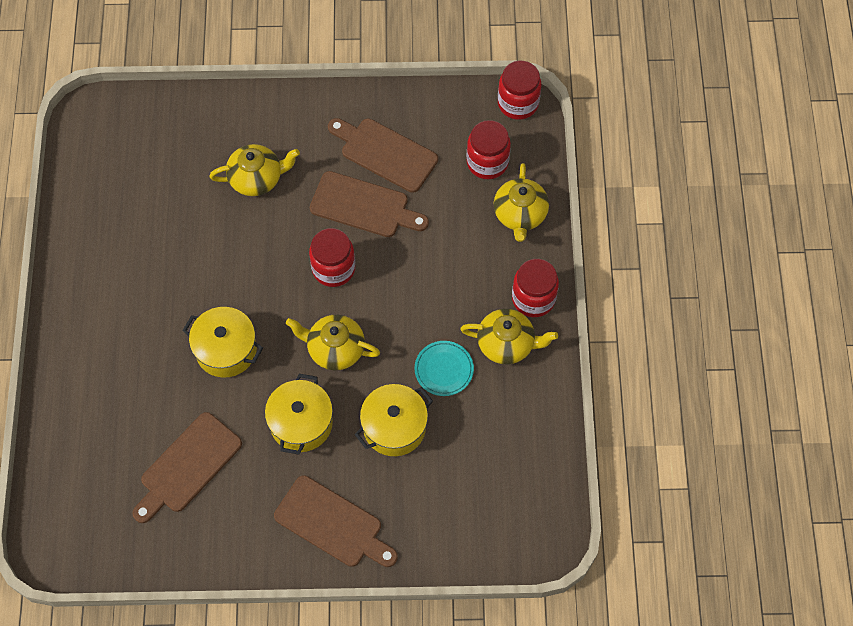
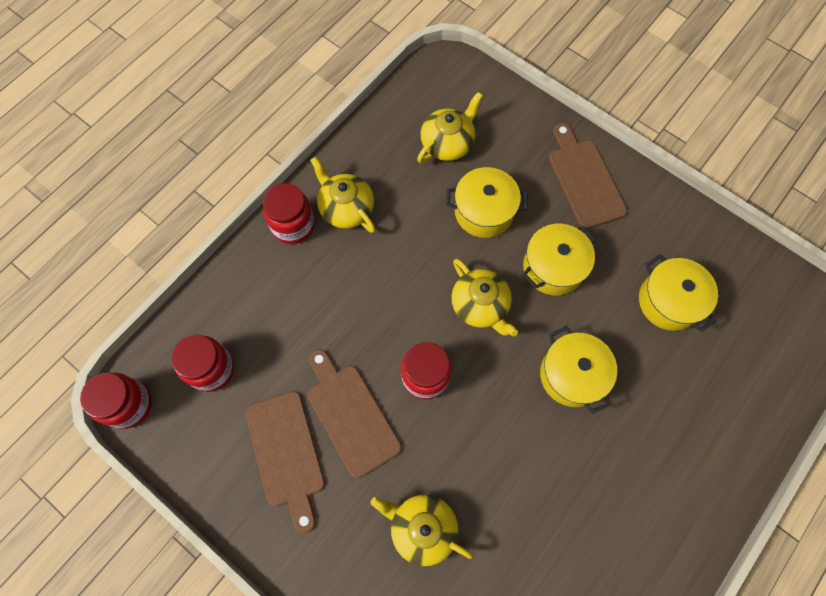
camera: 140 degrees left, 5 degrees up
(187, 466) = (669, 301): brown cutting board -> yellow pot
(444, 369) = (410, 225): turquoise plate -> none
(520, 214) = (234, 300): yellow teapot -> yellow teapot (448, 143)

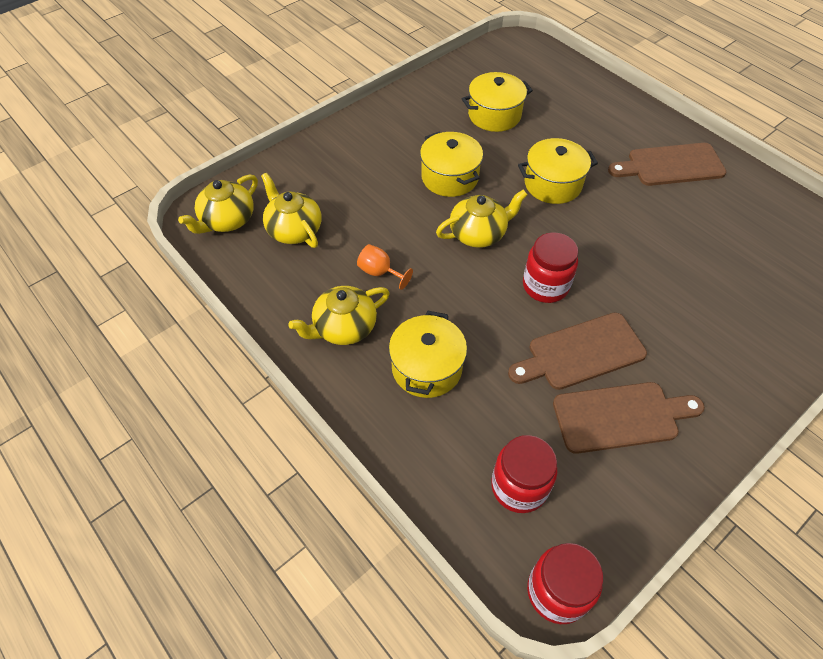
camera: 80 degrees left, 15 degrees down
(293, 225) = (352, 381): red jar -> none
(412, 225) = (380, 272): none -> orange goblet
(422, 528) = (691, 310): yellow teapot -> yellow teapot (227, 220)
(484, 211) = (380, 215): yellow pot -> yellow pot (427, 368)
(584, 179) = (367, 141): brown cutting board -> brown cutting board (671, 165)

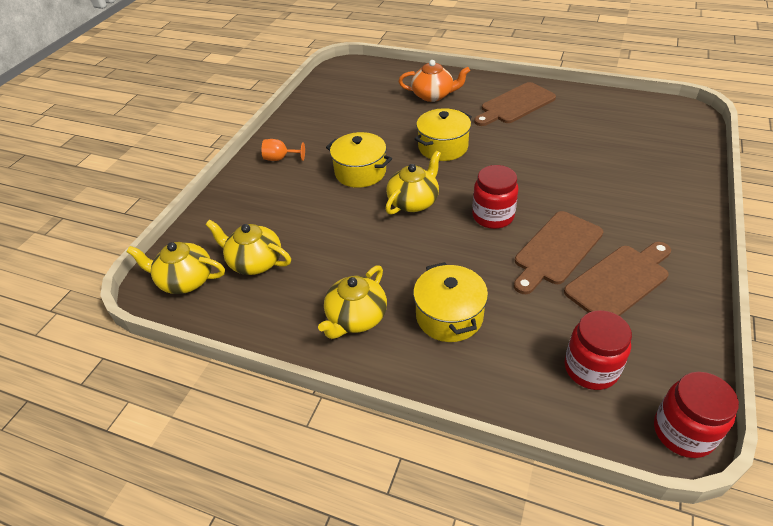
camera: 25 degrees left, 10 degrees down
(227, 220) = (185, 280): yellow teapot -> yellow teapot turned 90 degrees clockwise
(380, 272) = (355, 262): orange goblet -> orange goblet (280, 158)
(494, 115) = (362, 118): yellow pot -> none
(588, 117) = (433, 95): none -> orange teapot

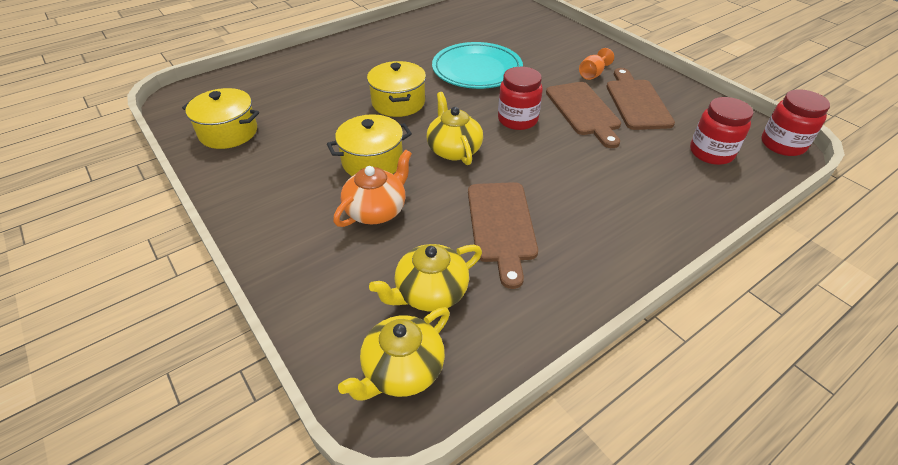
camera: 60 degrees left, 0 degrees up
(280, 158) = (275, 206): orange goblet -> orange goblet (592, 74)
(356, 318) = (576, 248): yellow teapot -> none
(433, 95) = (316, 74): orange teapot -> orange teapot (376, 210)
(449, 316) = (614, 193): yellow pot -> yellow pot (228, 132)
(515, 105) = (391, 47): brown cutting board -> brown cutting board (501, 225)
(541, 161) = (477, 70): none -> turquoise plate

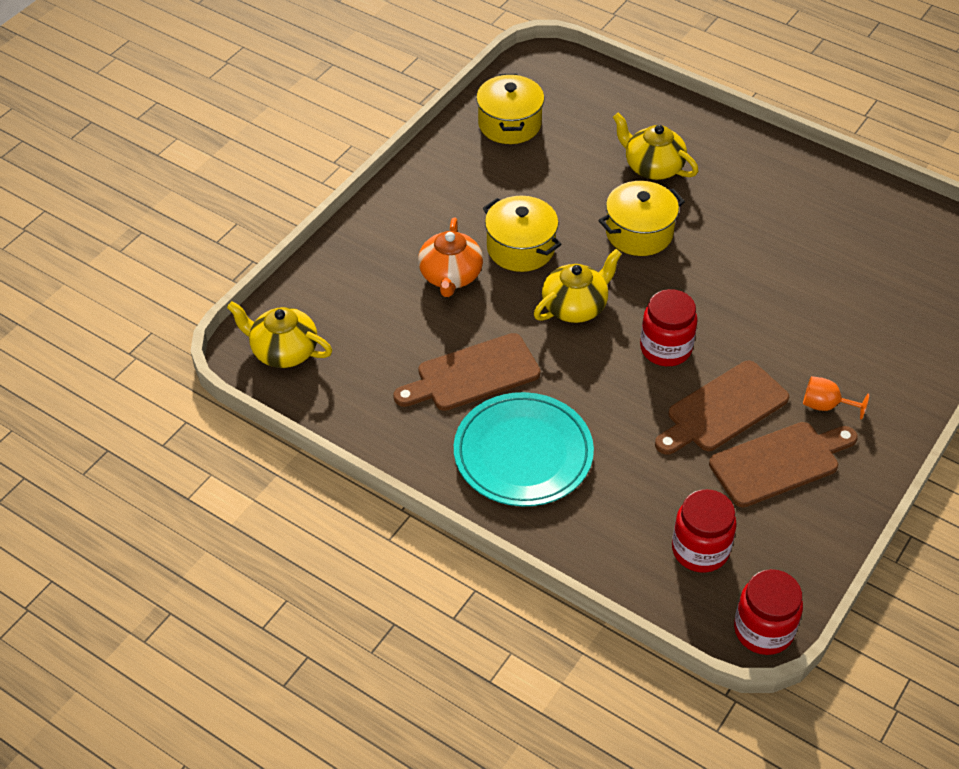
camera: 70 degrees right, 5 degrees up
(376, 210) = (450, 276): orange teapot -> orange teapot turned 75 degrees clockwise
(430, 293) = (366, 345): yellow teapot -> yellow teapot (652, 167)
(477, 70) = (758, 283): turquoise plate -> turquoise plate (523, 454)

